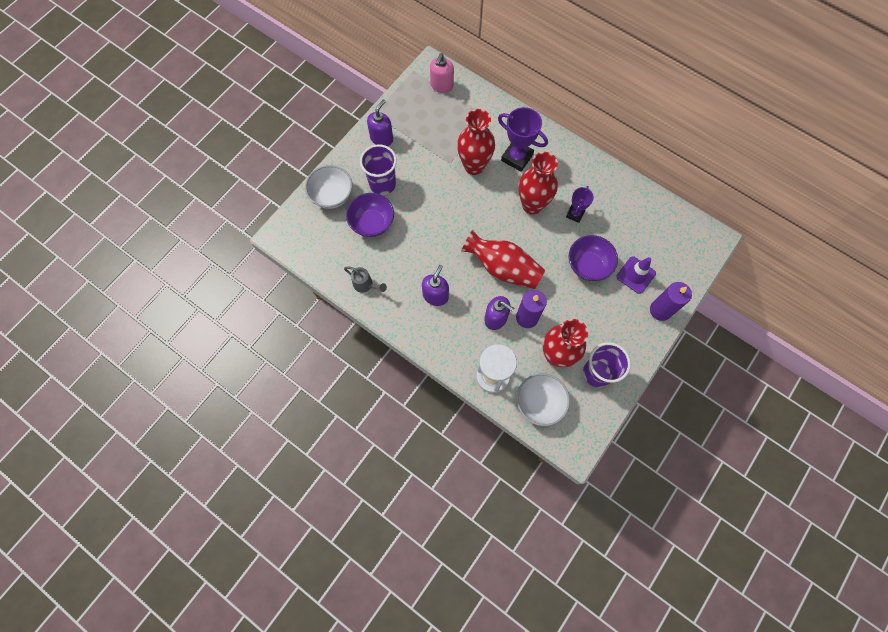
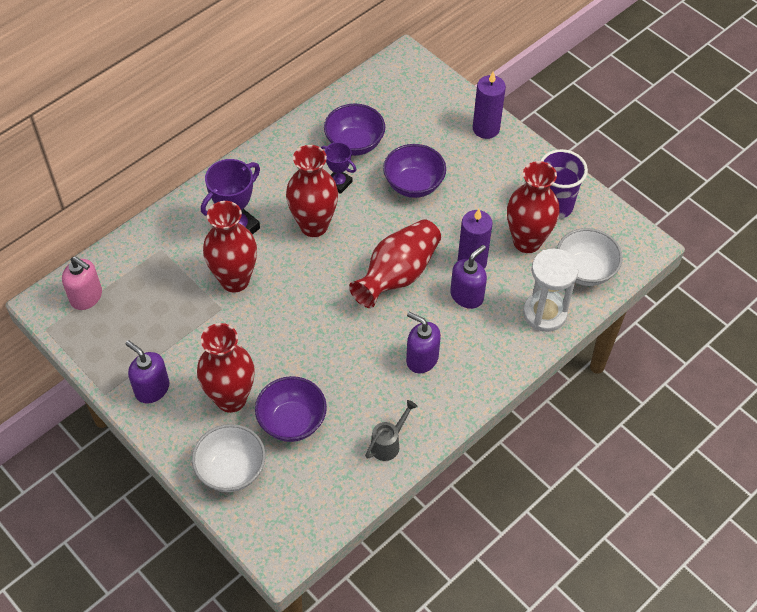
camera: 80 degrees left, 15 degrees down
(382, 184) = (231, 399): purple cup -> red vase
(615, 218) = (354, 144): none -> purple bowl
(635, 275) = (436, 141): purple traffic cone -> none

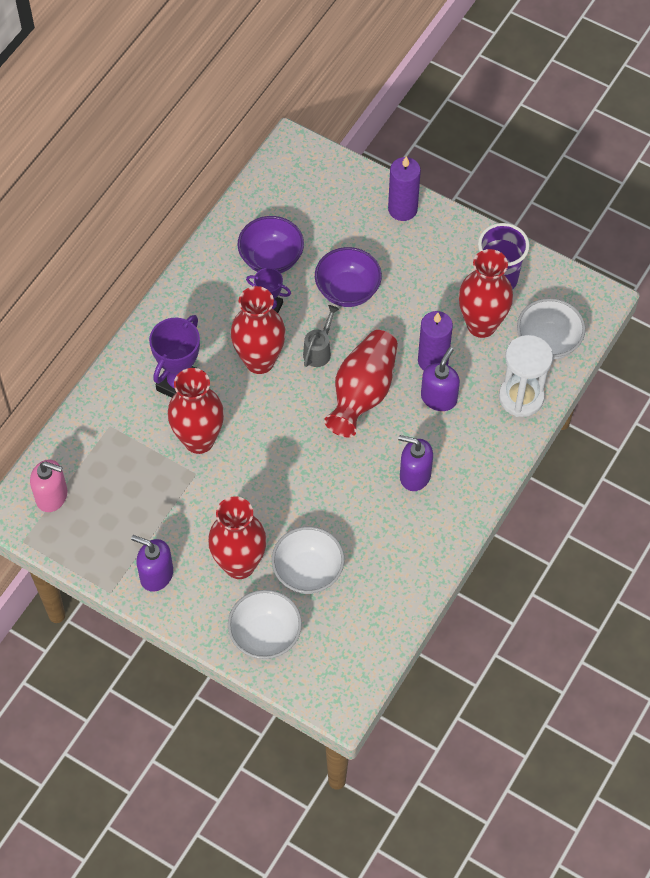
camera: 15 degrees left, 5 degrees up
(292, 421) = (308, 572): purple bowl -> white bowl
(388, 443) = (409, 569): grey watering can -> grey watering can (319, 350)

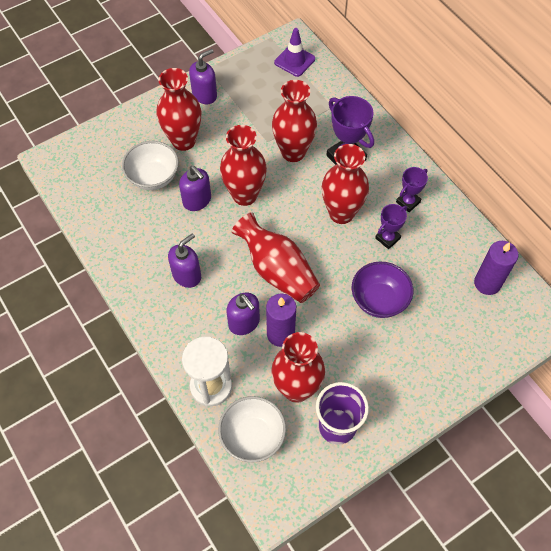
camera: 115 degrees right, 0 degrees up
(52, 496) = (294, 61): pink soap dispenser -> purple traffic cone
(212, 304) = (408, 202): none -> purple trophy
(265, 635) = (124, 136): white bowl -> none
(271, 259) = (434, 257): purple bowl -> none
(284, 464) = (244, 195): none -> red vase
(316, 510) = (197, 200): none -> purple soap dispenser
(319, 350) = (331, 256): grey watering can -> none
(402, 209) = (446, 380): purple candle -> purple candle (487, 283)

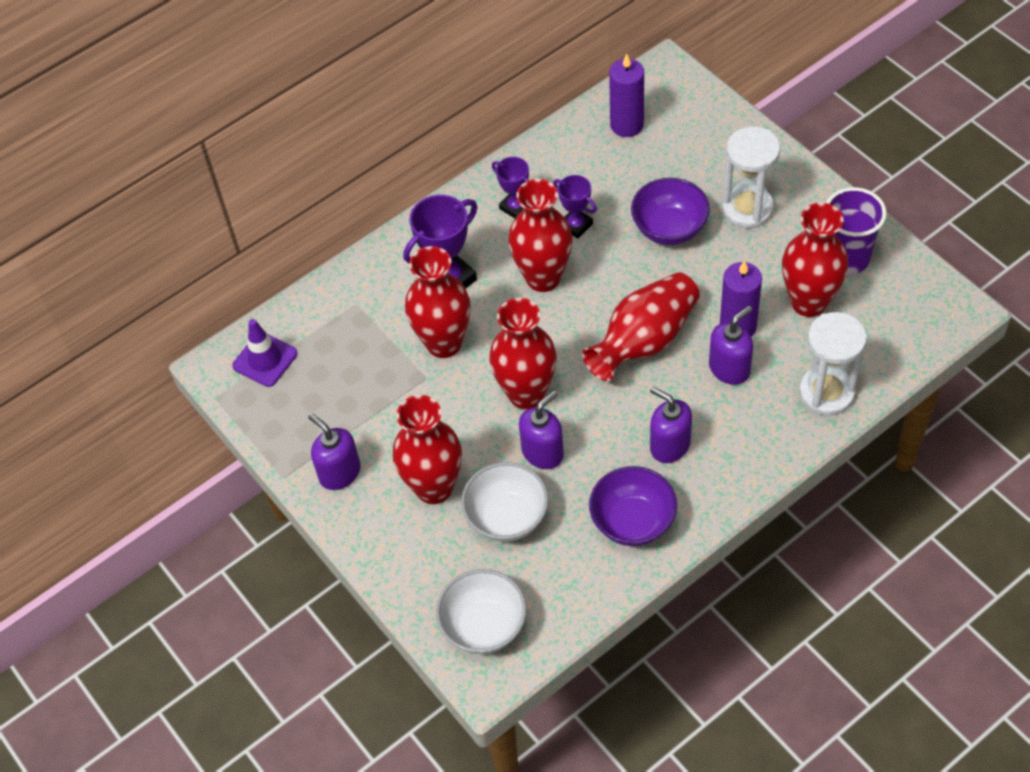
camera: 90 degrees left, 5 degrees down
(133, 246) = (633, 522): none -> purple bowl
(252, 436) = (880, 340): white bowl -> white bowl (484, 626)
(394, 359) = (747, 209): none -> white hourglass

